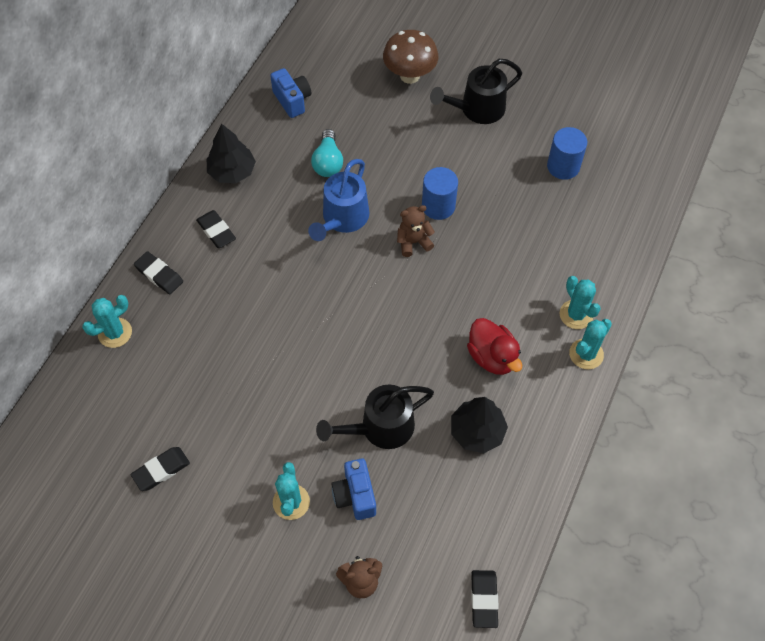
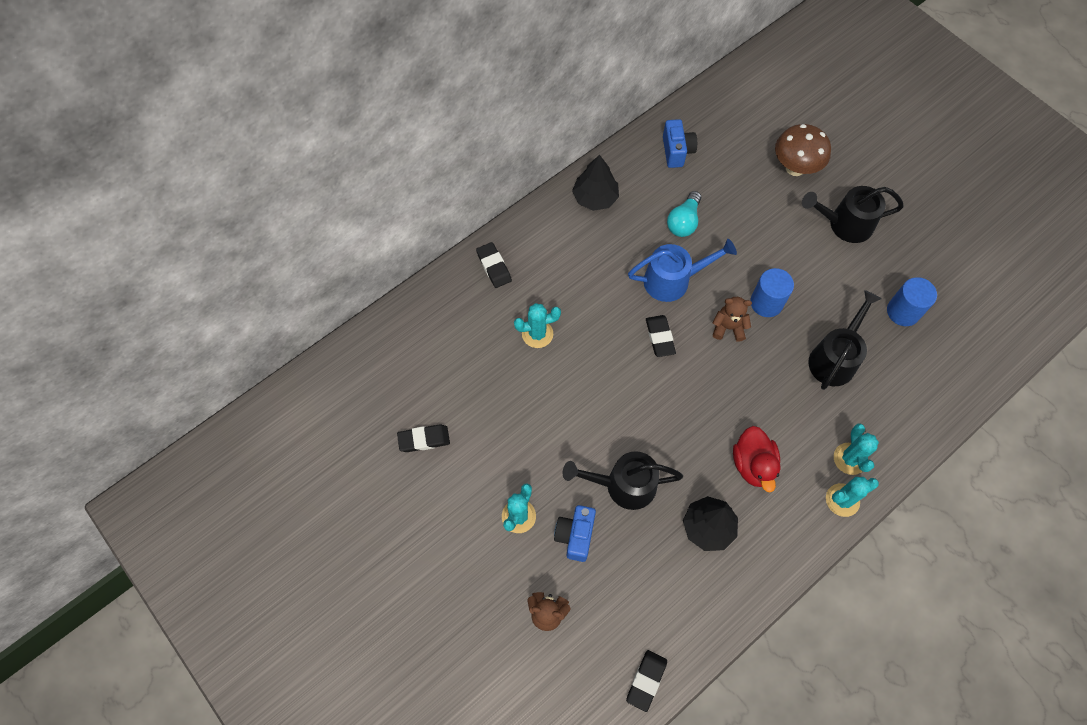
camera: 25 degrees right, 5 degrees up
(115, 333) = (436, 303): turquoise cactus -> turquoise cactus (537, 334)
(216, 231) = (558, 247): black eraser -> black eraser (660, 337)
(342, 219) = (673, 280): blue watering can -> blue watering can turned 150 degrees counterclockwise
(522, 230) = (835, 358): none -> black watering can

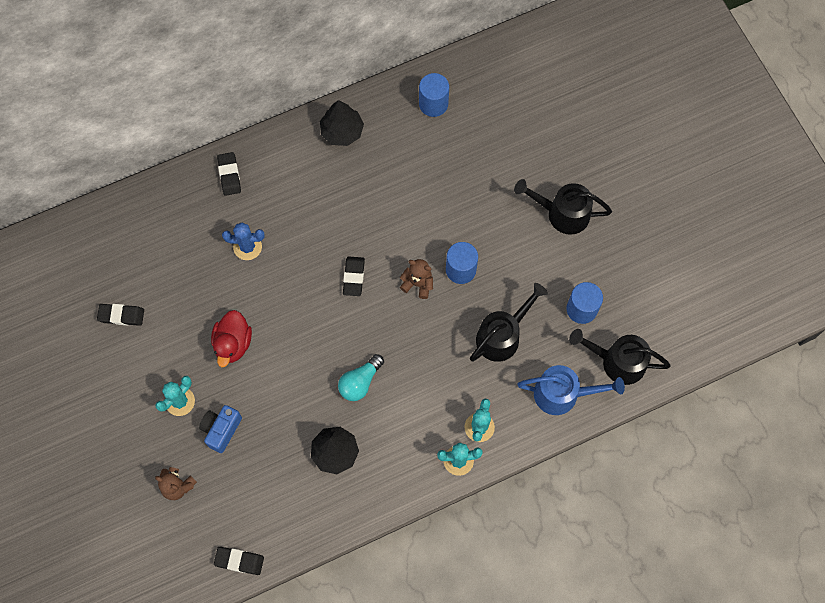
camera: 15 degrees right, 5 degrees up
(537, 334) = (247, 247): turquoise cactus -> blue cactus
(623, 485) = (276, 398): black watering can -> black watering can (617, 361)
(646, 680) = (239, 561): black eraser -> black eraser turned 60 degrees clockwise
(673, 280) = (385, 227): blue watering can -> blue watering can (563, 394)
(676, 151) = (433, 104): blue camera -> blue cylinder
(683, 222) = (414, 174): turquoise light bulb -> turquoise light bulb (360, 382)
(753, 464) = (393, 410): red duck -> red duck (233, 343)
(795, 168) = (538, 147): brown mushroom -> none

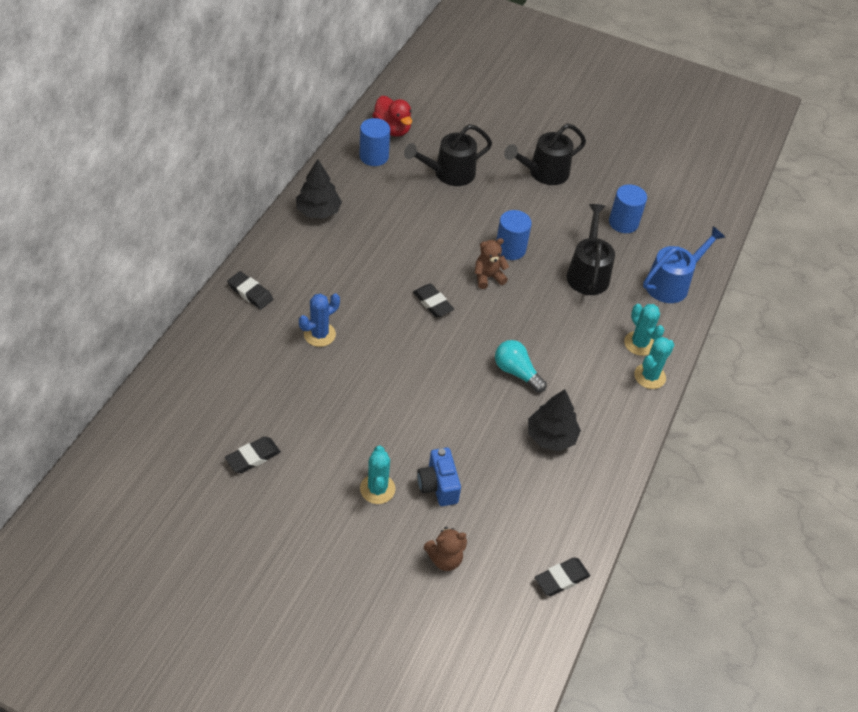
camera: 45 degrees left, 20 degrees down
(233, 343) = (380, 413): red duck -> red duck (392, 129)
(360, 382) = (516, 372): turquoise light bulb -> turquoise light bulb turned 135 degrees clockwise
(617, 361) = (683, 240): black watering can -> black watering can (449, 174)

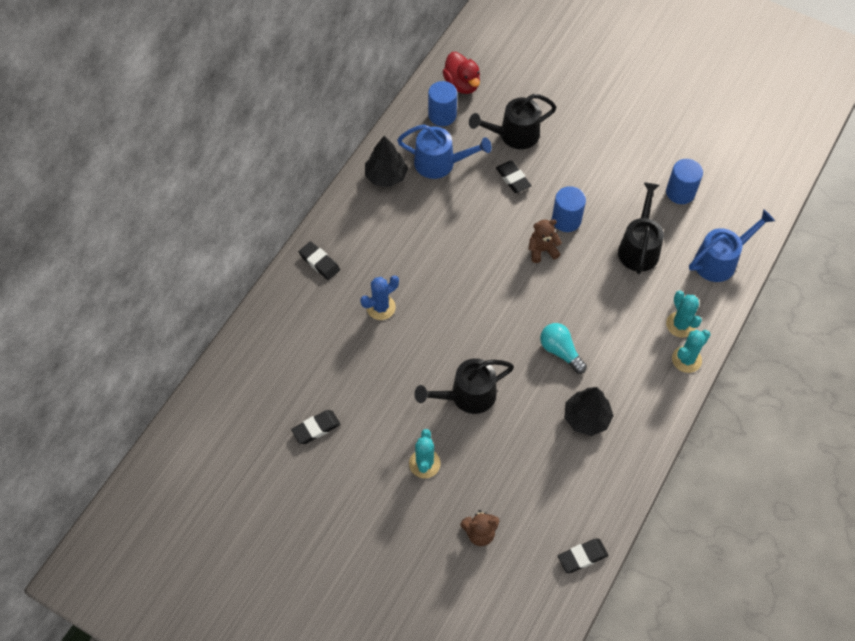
camera: 10 degrees right, 10 degrees up
(375, 199) = (440, 163): none -> blue watering can
(433, 303) = (487, 277): black eraser -> black eraser (513, 179)
(438, 486) = (479, 463): blue camera -> none
(543, 173) = (607, 135): black watering can -> black watering can (467, 396)

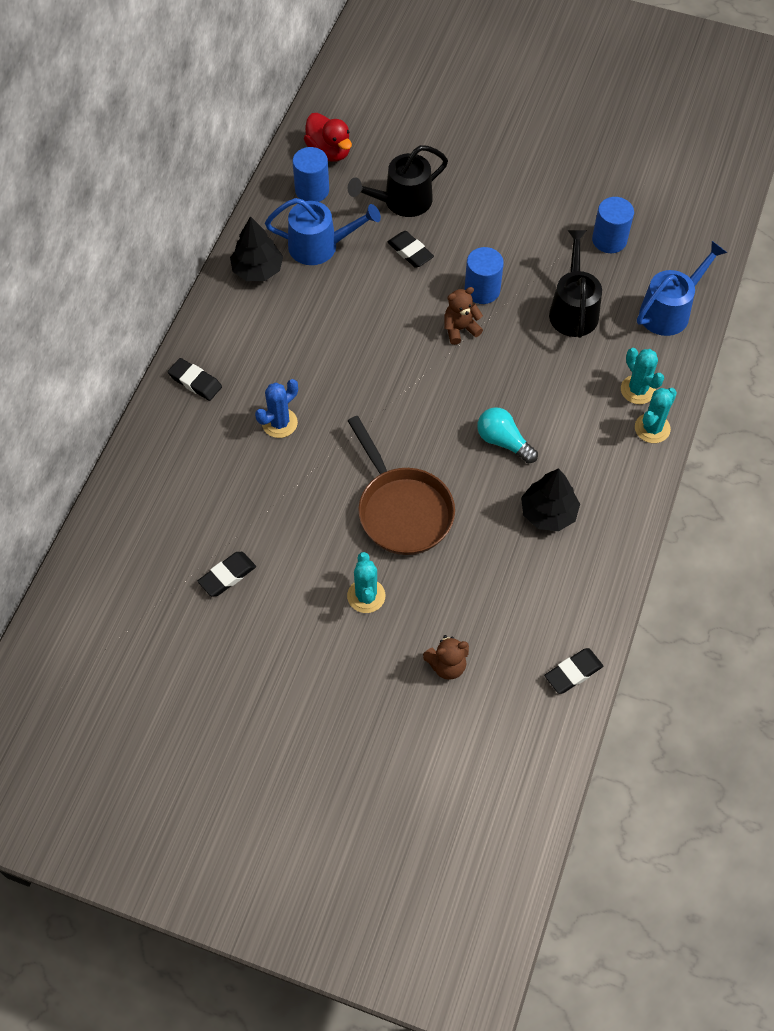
camera: 10 degrees left, 0 degrees up
(467, 396) = (402, 510): black watering can -> brown pan

